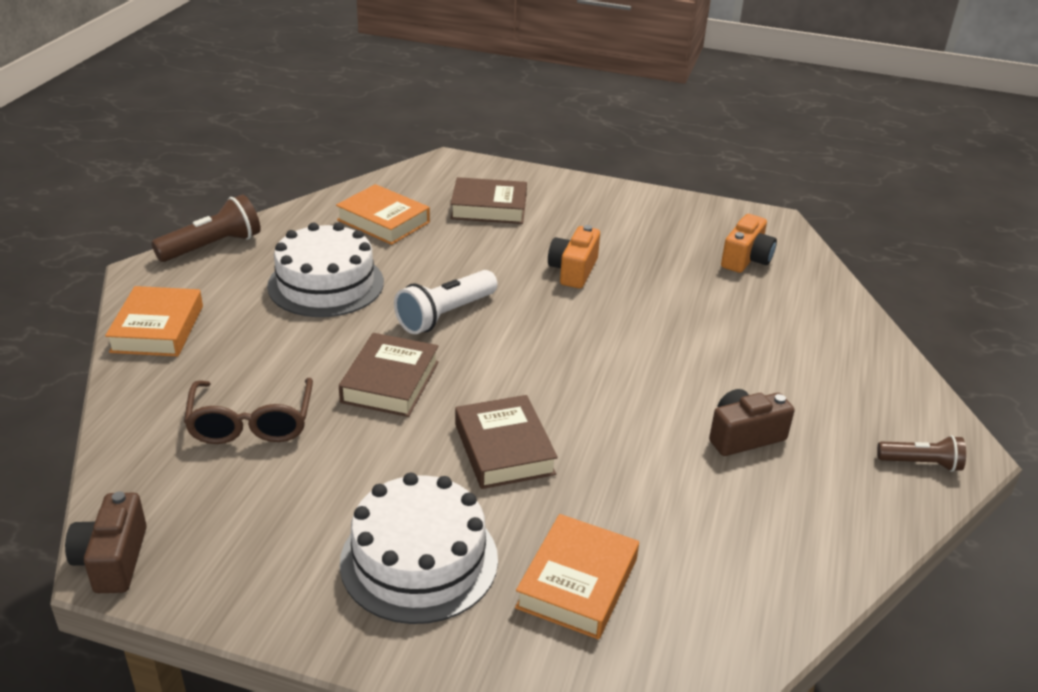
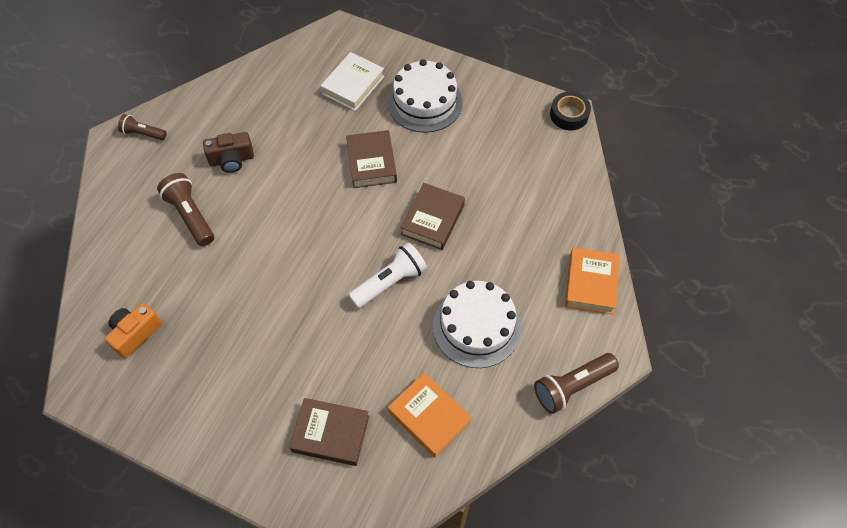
camera: 170 degrees left, 25 degrees up
(113, 560) = (569, 115): brown camera -> black tape
(251, 422) = (515, 193): brown glasses -> none
(573, 271) = (282, 329): orange camera -> none
(577, 583) = (353, 85): orange book -> white book
(759, 364) = (190, 215): none -> brown flashlight

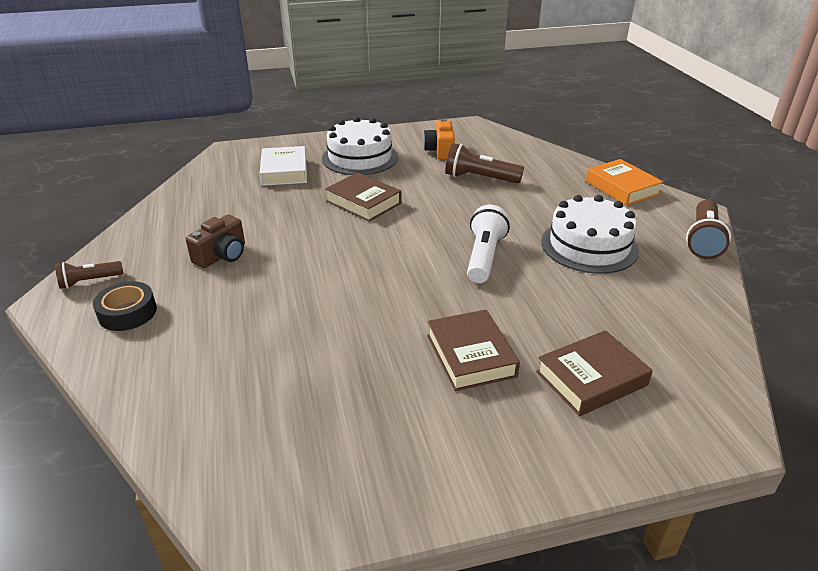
camera: 40 degrees left, 25 degrees down
(135, 334) = (274, 434): orange camera -> orange camera (440, 151)
(190, 215) = (224, 310): brown flashlight -> brown flashlight (479, 178)
(429, 416) = (646, 315): orange book -> none
(432, 219) = (461, 209): brown book -> brown book (470, 355)
(569, 115) = (474, 125): black tape -> black tape (127, 313)

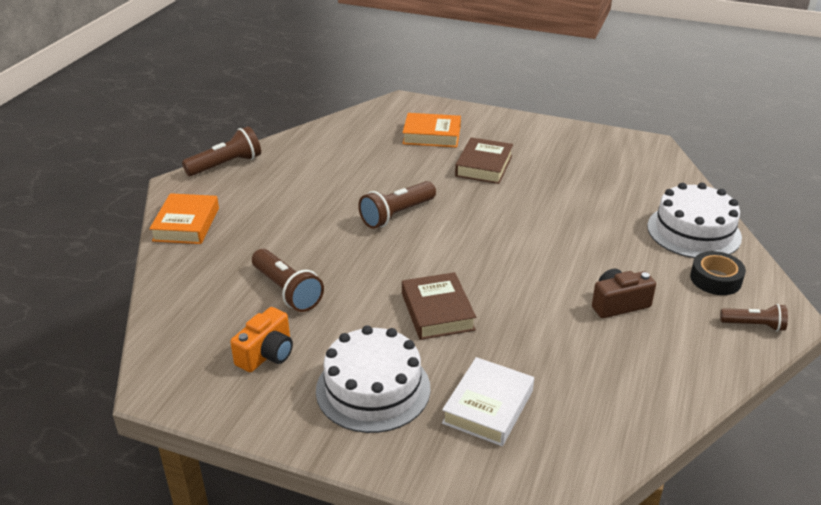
camera: 145 degrees left, 0 degrees up
(484, 257) = (396, 215): white flashlight -> brown flashlight
(589, 246) = (308, 192): white cake -> white cake (693, 231)
(591, 378) = (431, 135): brown book -> orange book

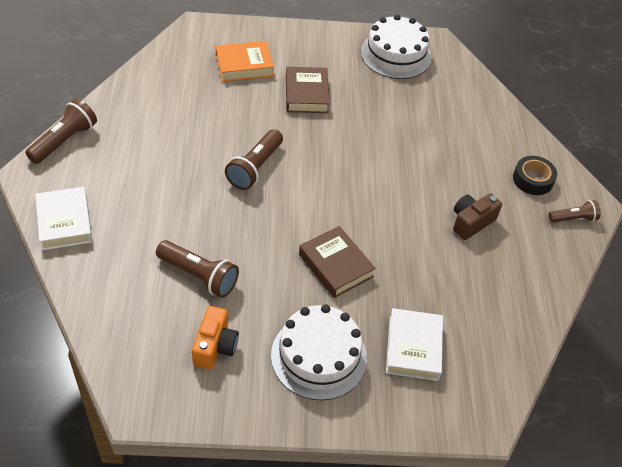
camera: 25 degrees left, 15 degrees up
(186, 224) = (64, 222): orange book -> white book
(693, 231) = (501, 133): white cake -> white cake (396, 55)

